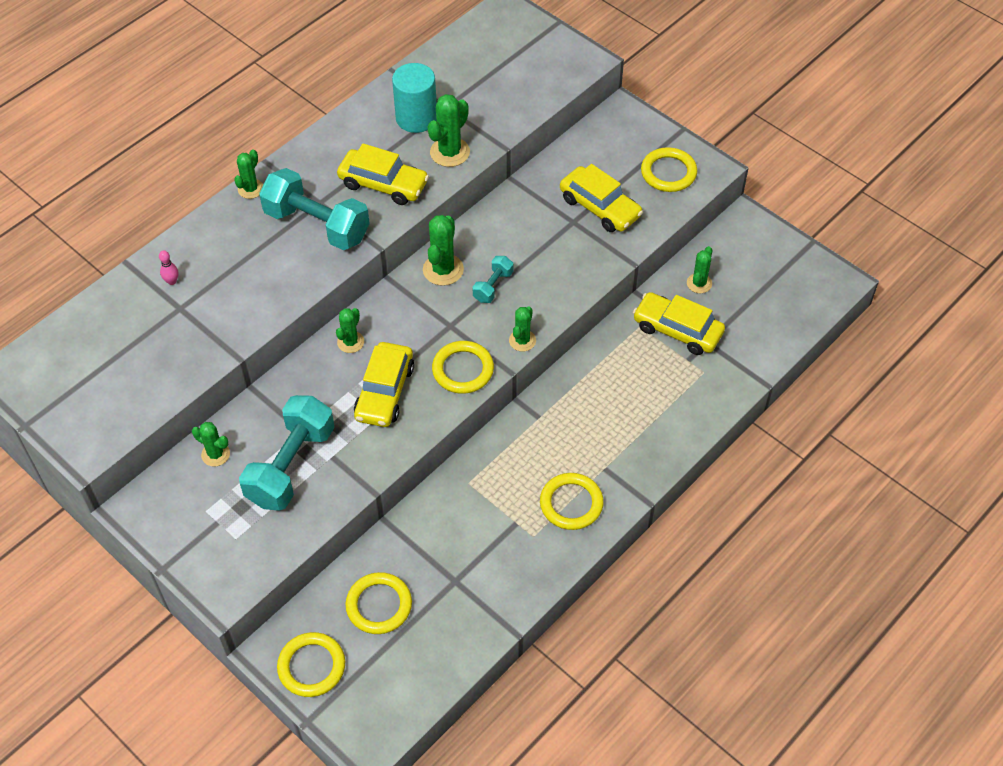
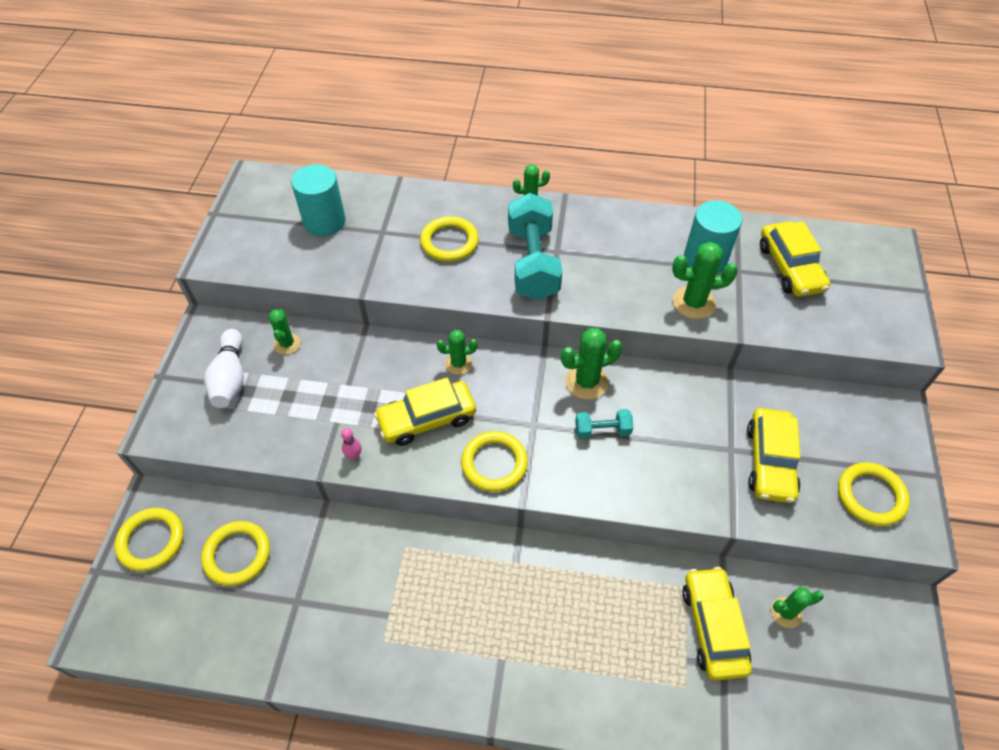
camera: 55 degrees right, 0 degrees up
(124, 344) = (324, 221): none -> turquoise cylinder
(172, 281) = (403, 212): pink bowling pin -> pink bowling pin (354, 455)
(215, 514) = (230, 378): none -> white bowling pin
(291, 466) = (308, 399): turquoise dumbbell -> none
(383, 184) = (615, 279): yellow car -> yellow car (790, 267)
(522, 340) = (563, 491): green cactus -> none
(571, 503) = (440, 653): yellow ring -> yellow ring (449, 242)

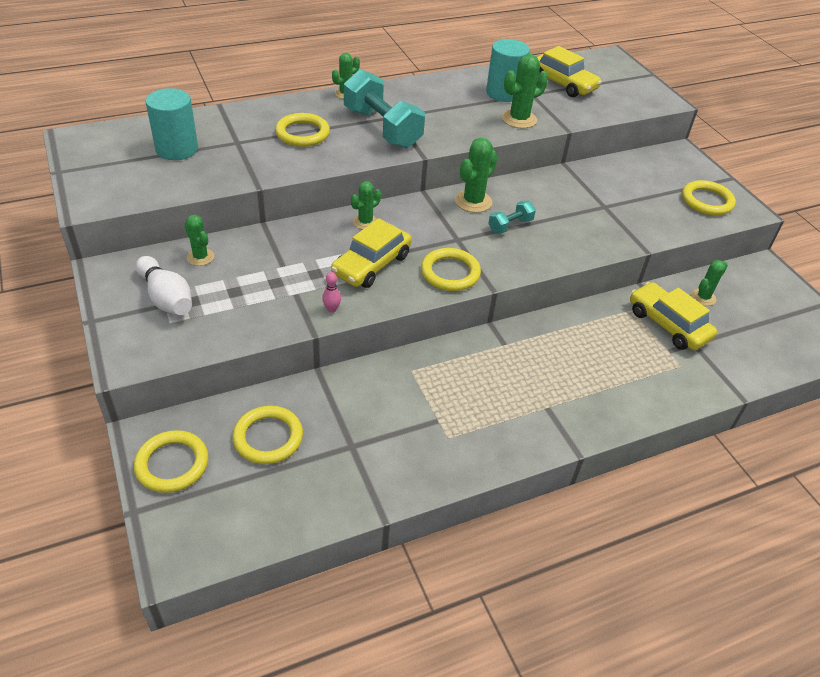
camera: 35 degrees left, 10 degrees down
(769, 461) = (633, 204): yellow car -> none

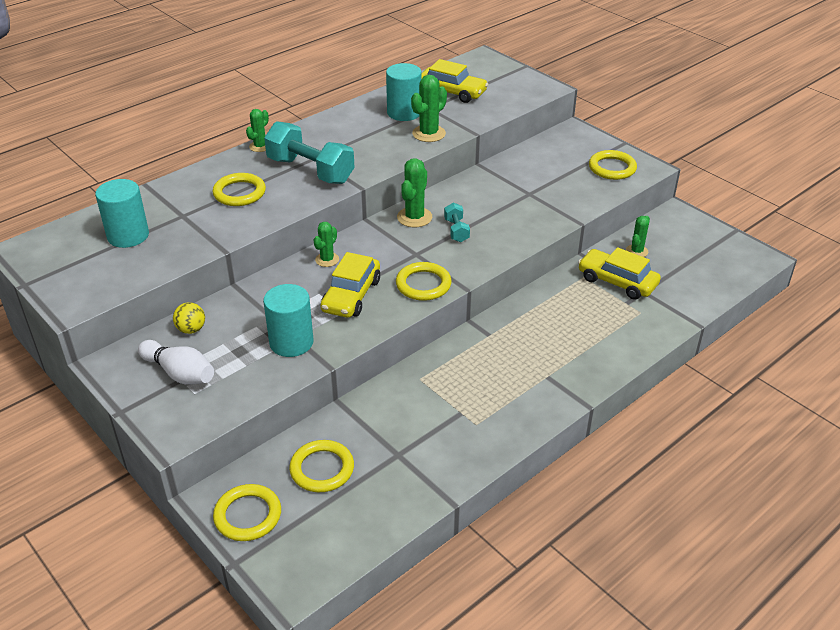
camera: 15 degrees left, 5 degrees down
(200, 257) = (191, 329): green cactus -> yellow ball
(288, 297) = (291, 342): none -> turquoise cylinder
(331, 309) = (335, 342): pink bowling pin -> none
(510, 225) = (456, 230): turquoise dumbbell -> turquoise dumbbell turned 45 degrees counterclockwise

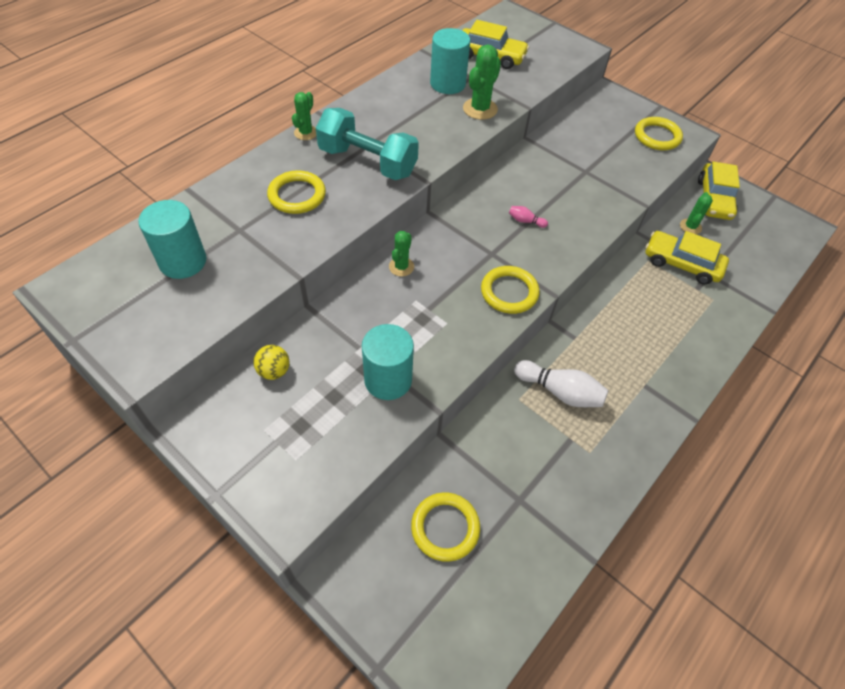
camera: 10 degrees left, 15 degrees up
(179, 373) = (273, 433): white bowling pin -> white bowling pin (560, 392)
(248, 515) = (379, 600): yellow ring -> none
(351, 295) = (437, 312): yellow car -> yellow car (714, 199)
(414, 217) = (479, 207): green cactus -> none
(456, 230) = (525, 221): turquoise dumbbell -> pink bowling pin

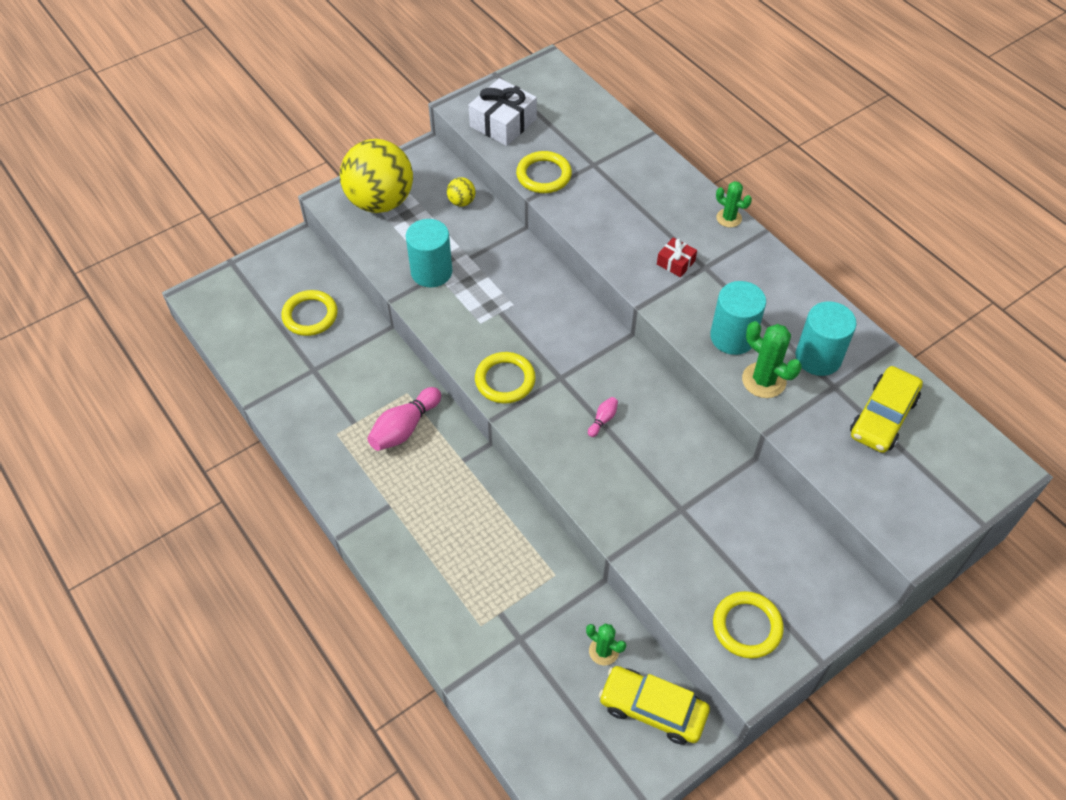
camera: 105 degrees right, 0 degrees up
(169, 318) = (503, 123): none -> white gift
(183, 261) = (562, 130): turquoise cylinder -> turquoise cylinder (732, 337)
(281, 460) = (380, 201): none -> yellow ball
(297, 195) = (632, 204): yellow ring -> yellow ring (544, 175)
(368, 162) = (675, 262): turquoise dumbbell -> red gift
(401, 267) = (557, 299): green cactus -> none
(560, 392) = (404, 428): white bowling pin -> pink bowling pin
(681, 264) = (542, 612): yellow car -> none

